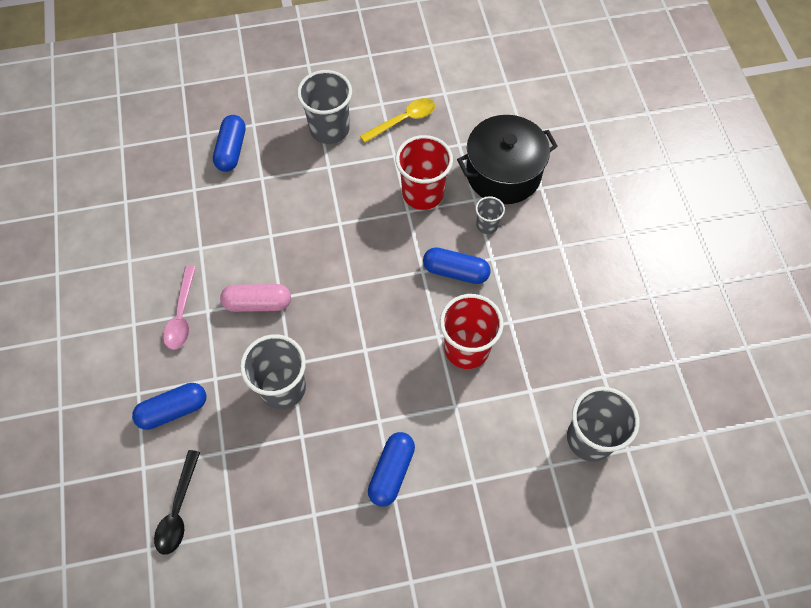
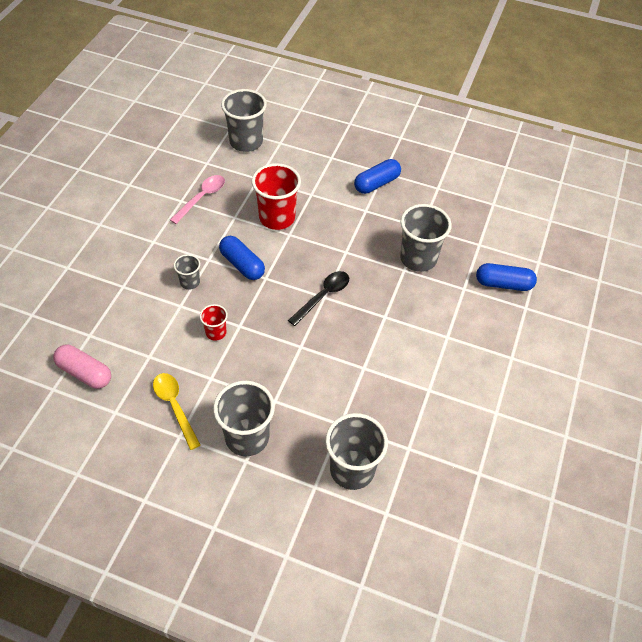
camera: 150 degrees left, 10 degrees down
(178, 510) = (523, 229): black spoon -> black spoon (323, 296)
(181, 315) = (469, 343): pink spoon -> pink spoon (202, 198)
(231, 150) = (352, 469): blue capsule -> grey cup
(258, 303) = (405, 321): pink capsule -> pink capsule (85, 373)
(403, 120) = (175, 406): yellow spoon -> yellow spoon turned 60 degrees clockwise
(423, 193) = (216, 332): red cup -> red cup, size x0.52
(503, 173) = (139, 312): black pot -> none

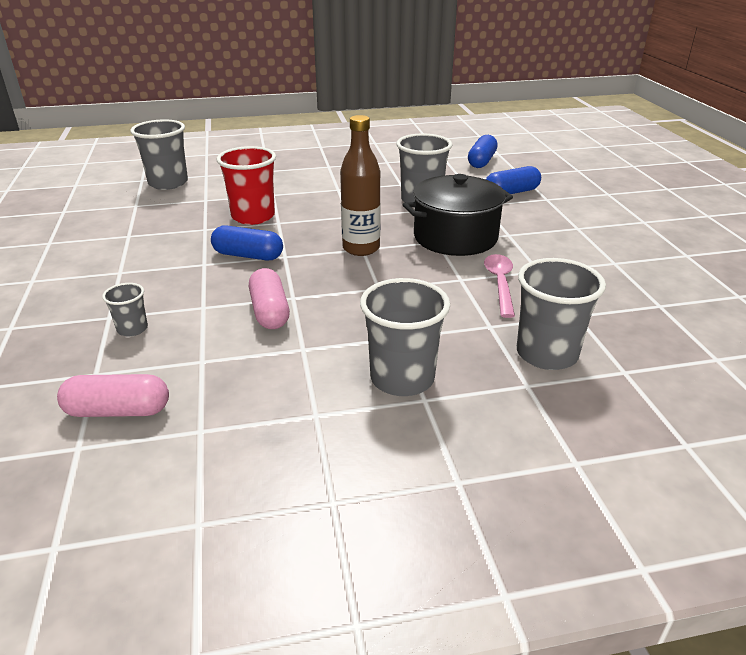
camera: 30 degrees left, 20 degrees down
(175, 406) = (281, 390): yellow spoon -> none
(190, 282) = (197, 286): grey cup -> grey cup (132, 329)
(202, 198) = (152, 227): pink spoon -> pink spoon (500, 283)
(216, 332) = (270, 311): red cup -> pink capsule
(323, 296) = (361, 248): black spoon -> brown bottle
(376, 183) = (329, 173): blue capsule -> blue capsule (481, 161)
(403, 319) = (455, 237): none -> black pot

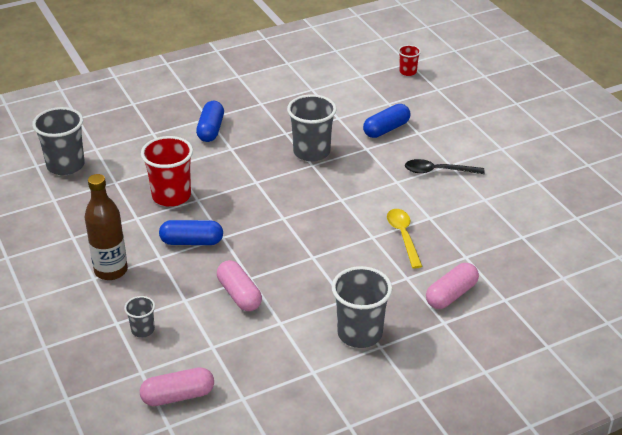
camera: 15 degrees left, 5 degrees up
(361, 248) = (282, 218): brown bottle -> brown bottle (111, 270)
(455, 237) = (354, 192): black pot -> none
(481, 161) = (348, 90): blue capsule -> blue capsule (211, 130)
(500, 283) = (403, 236): pink spoon -> yellow spoon
(546, 354) = (451, 295): grey cup -> pink capsule
(549, 155) = (408, 72): none -> red cup
(561, 231) = (437, 171): none -> black spoon

